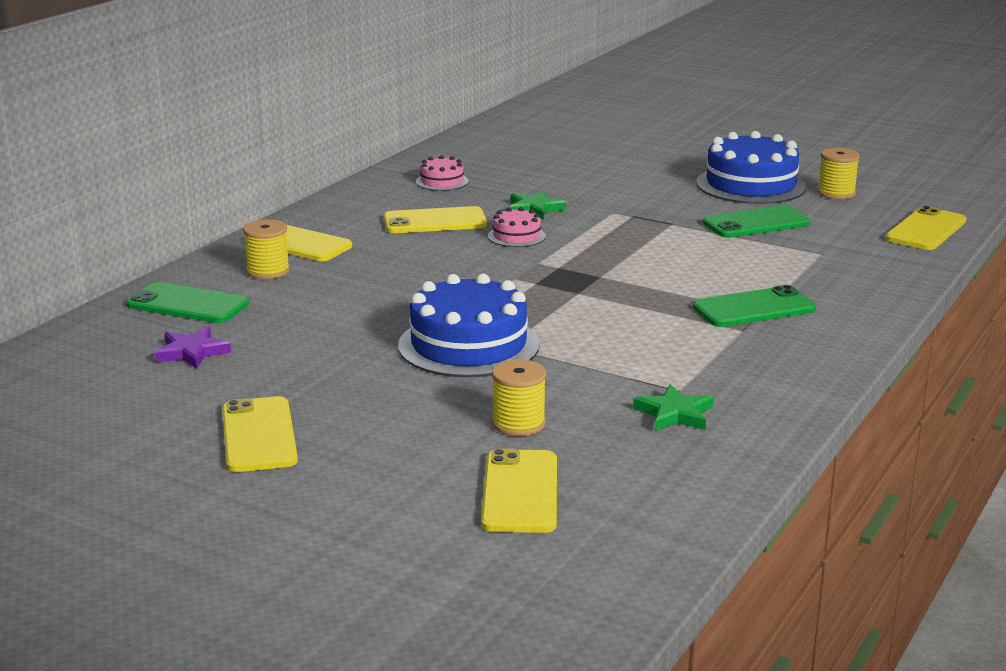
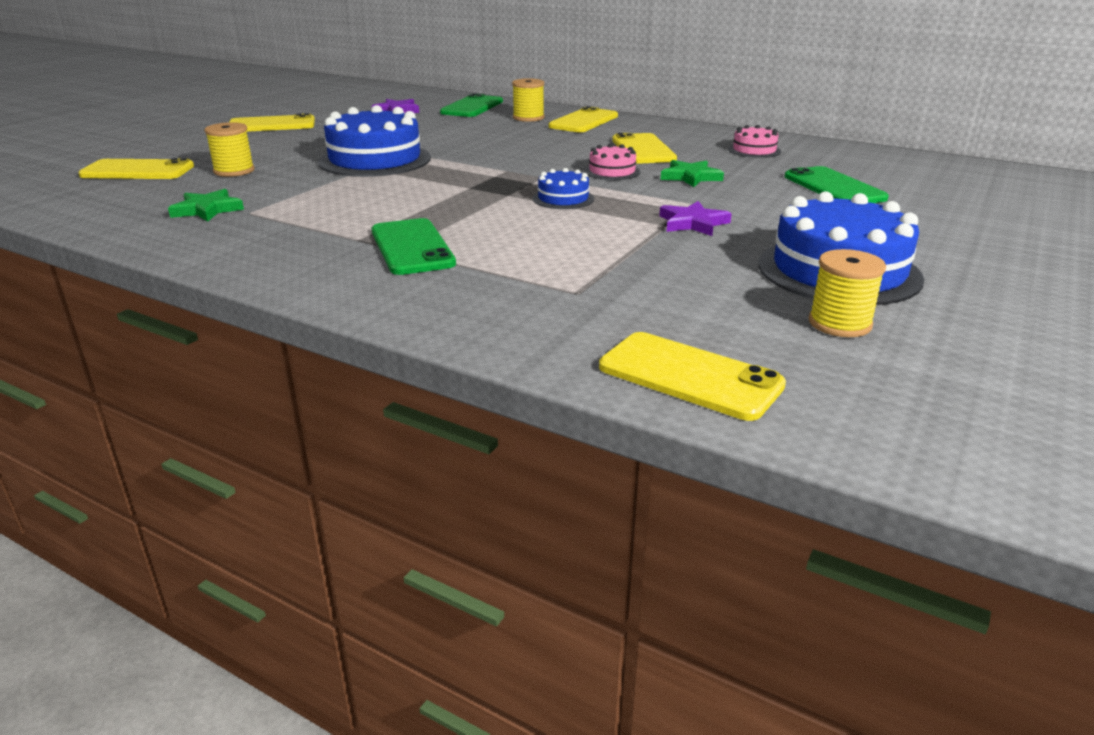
camera: 90 degrees right, 5 degrees up
(607, 256) = (563, 199): none -> blue cake
(664, 215) = (693, 223): none -> purple star
(756, 223) = (681, 264): green phone -> green phone (833, 187)

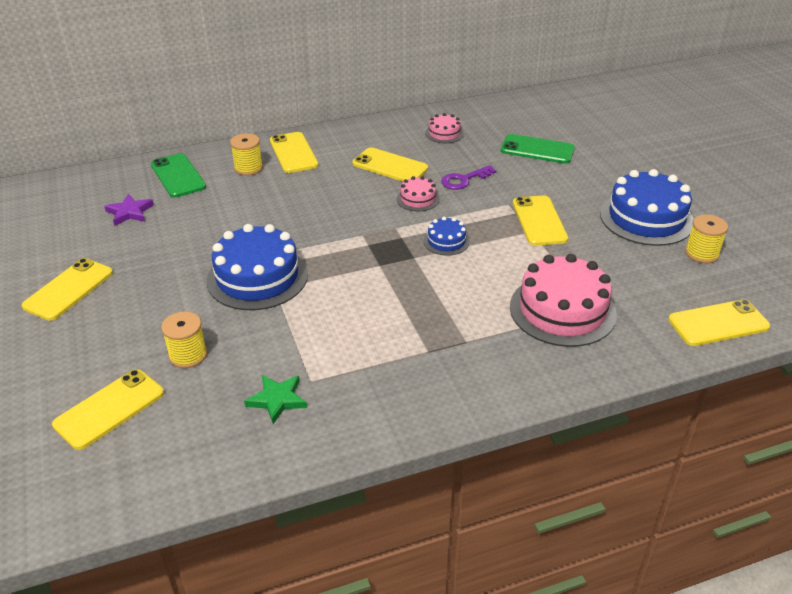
camera: 50 degrees left, 10 degrees up
(412, 247) = (467, 335): green phone -> none
(538, 277) = (562, 310): none -> pink cake
(690, 177) = (464, 180): green star -> purple key
(693, 223) = (539, 221): purple star -> yellow phone

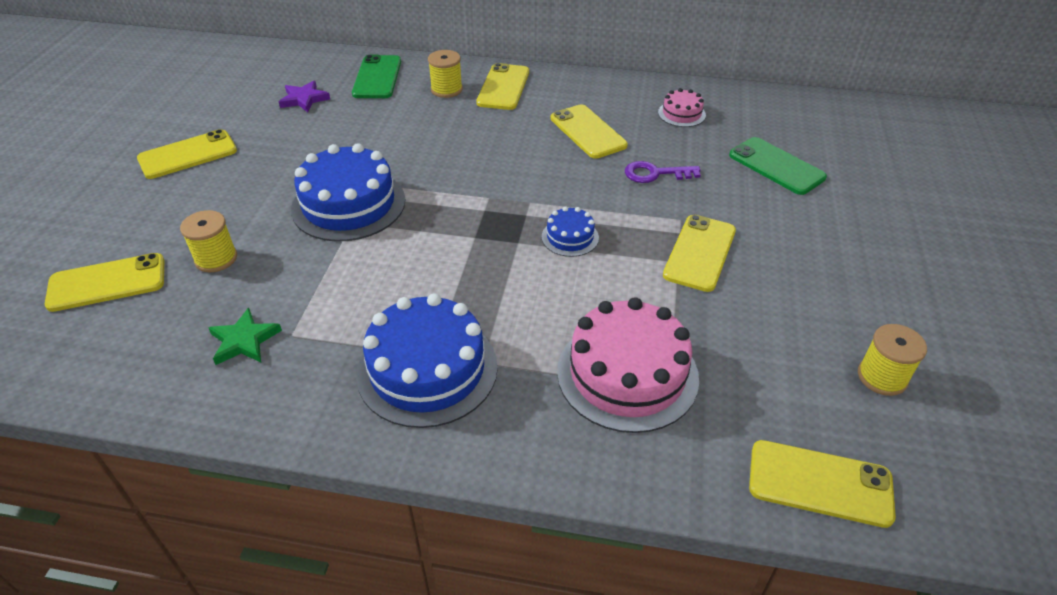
camera: 30 degrees right, 5 degrees up
(418, 199) = (583, 178): pink cake -> none
(646, 218) = (844, 300): blue cake -> blue cake (427, 369)

